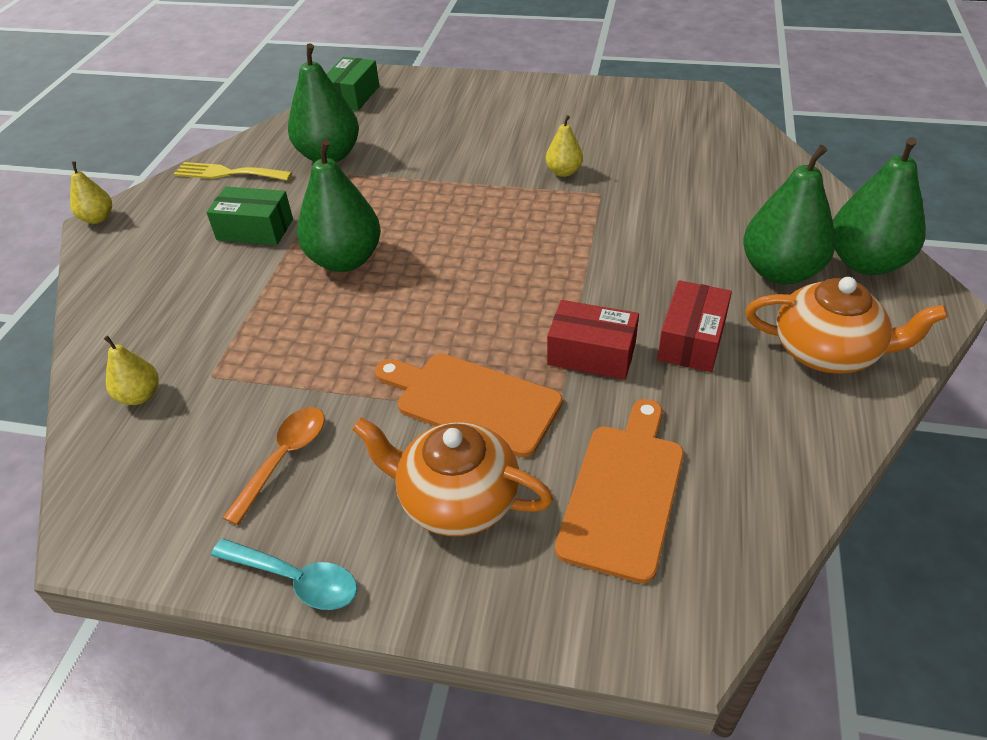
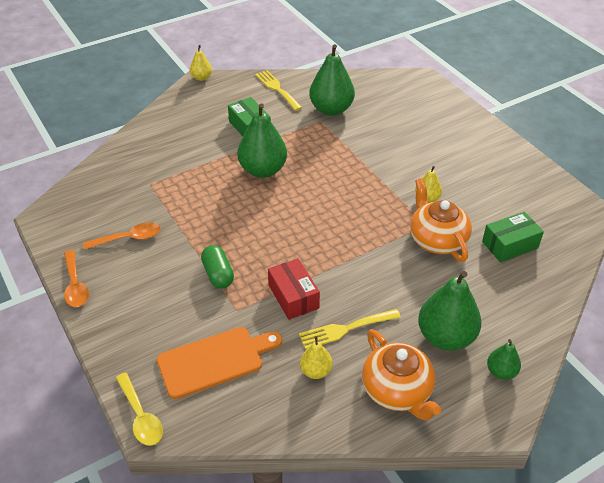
camera: 45 degrees right, 0 degrees up
(140, 396) = (119, 173): yellow pear -> yellow pear (316, 371)
(296, 580) = (75, 285): turquoise spoon -> orange spoon
(352, 96) = (390, 81): green box -> green box (510, 245)
(456, 499) = (158, 306): orange teapot -> orange teapot (437, 239)
(472, 401) = (218, 274): orange cutting board -> green capsule
(650, 642) = (141, 416): none -> yellow spoon
(692, 340) = (345, 329): red box -> yellow fork
(865, 262) = (501, 372): green pear -> green pear, size x0.52

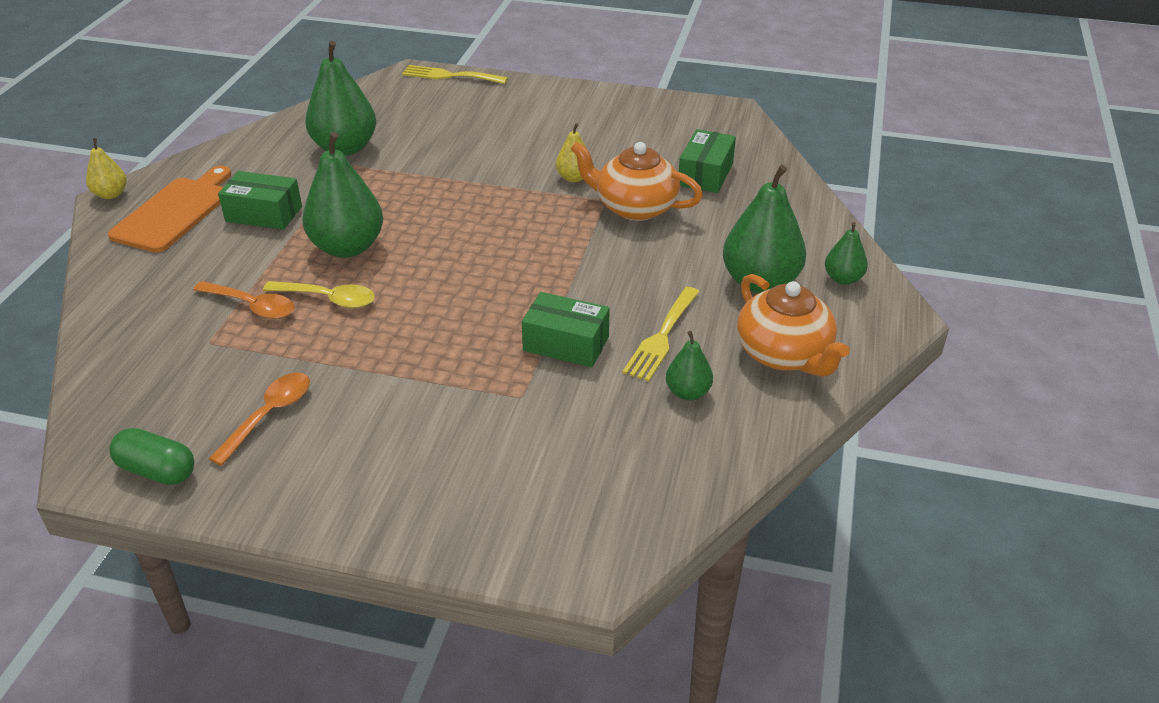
camera: 45 degrees left, 5 degrees down
(75, 285) = (269, 511): orange spoon -> orange spoon (252, 306)
(141, 416) = (567, 573): yellow spoon -> yellow spoon (328, 299)
(214, 361) = (570, 459): orange cutting board -> orange cutting board (175, 212)
(218, 274) = (447, 378): green capsule -> green capsule (157, 470)
(277, 89) = (242, 159): yellow fork -> yellow fork (449, 76)
(293, 296) = (566, 343): red box -> green box
(316, 371) = (688, 392): yellow pear -> green pear
(397, 391) = (784, 354): orange teapot -> orange teapot turned 45 degrees clockwise

